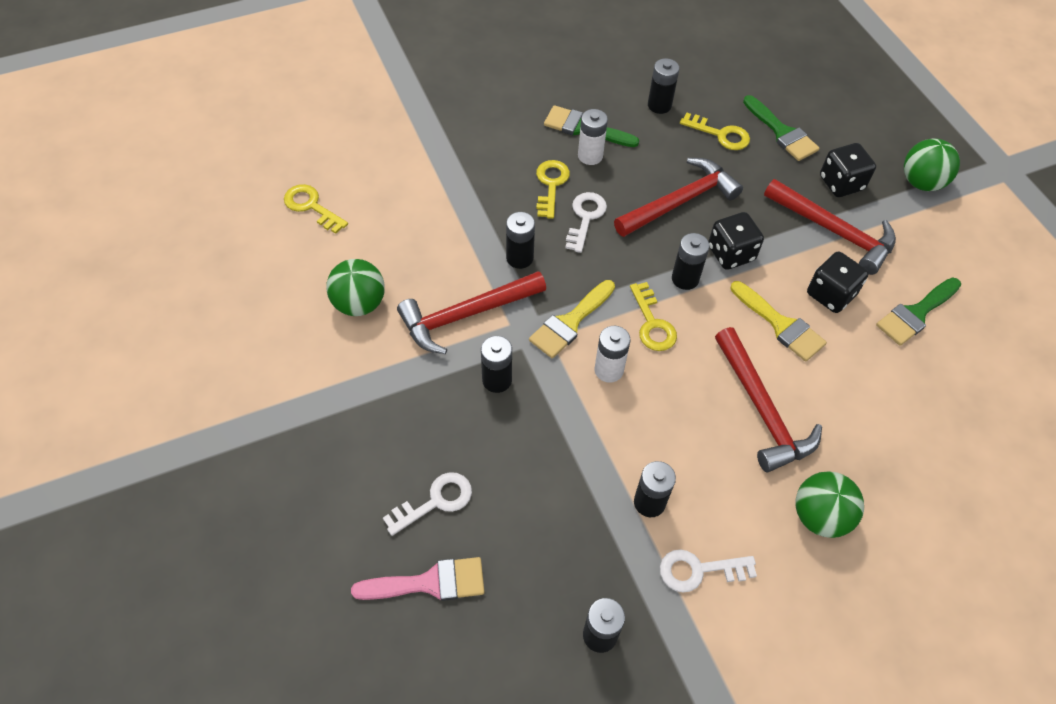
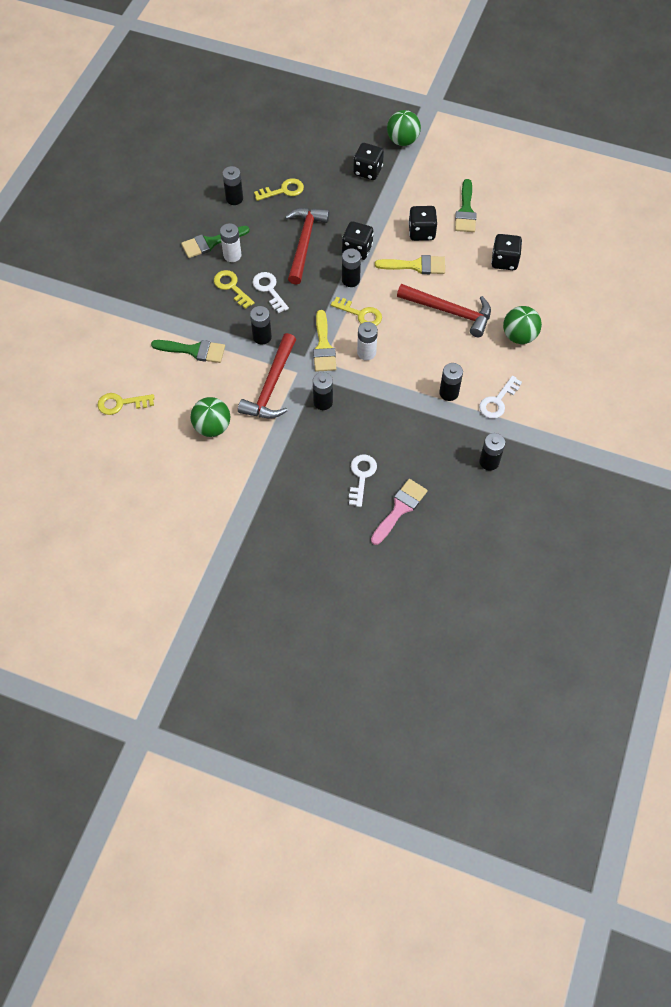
camera: 45 degrees left, 5 degrees up
(782, 132) = (311, 165): green brush -> green brush (194, 350)
(834, 231) = (390, 199): red hammer -> none
(902, 410) = (504, 261): none -> black dice

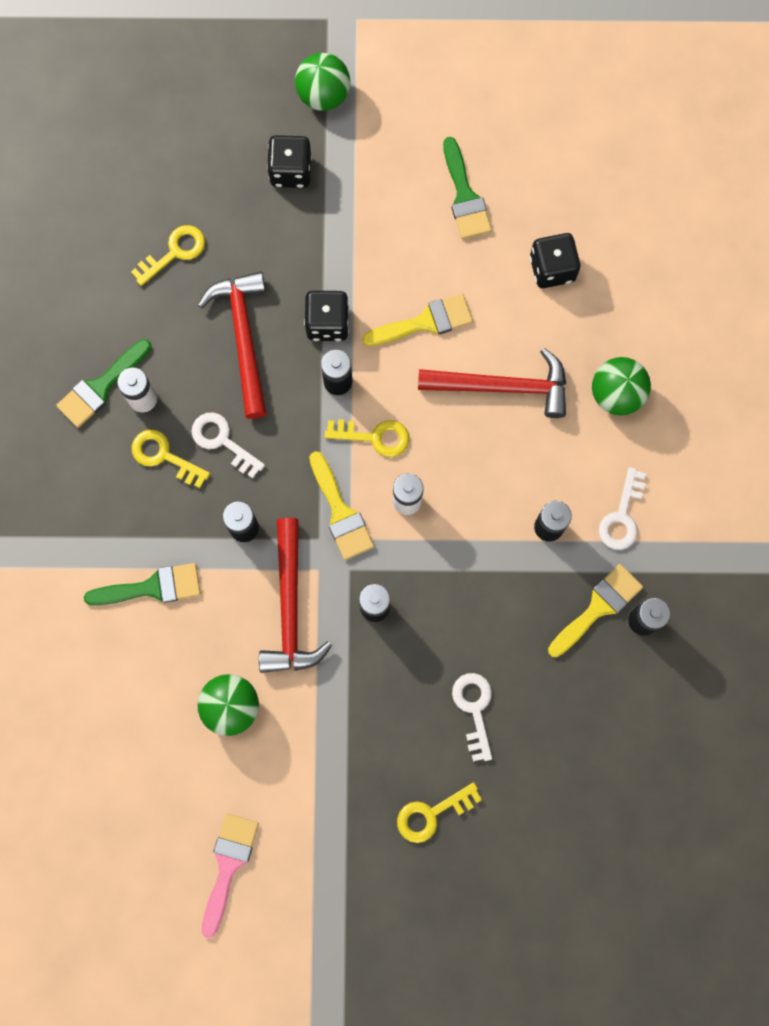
camera: 20 degrees left, 15 degrees up
(121, 403) = (82, 716): yellow key -> yellow key (432, 814)
(234, 198) = (105, 293): black battery -> none
(400, 509) = (546, 741): pink brush -> pink brush (228, 865)
(421, 232) = (412, 258): black dice -> none
(463, 445) = (598, 607): none -> yellow brush

